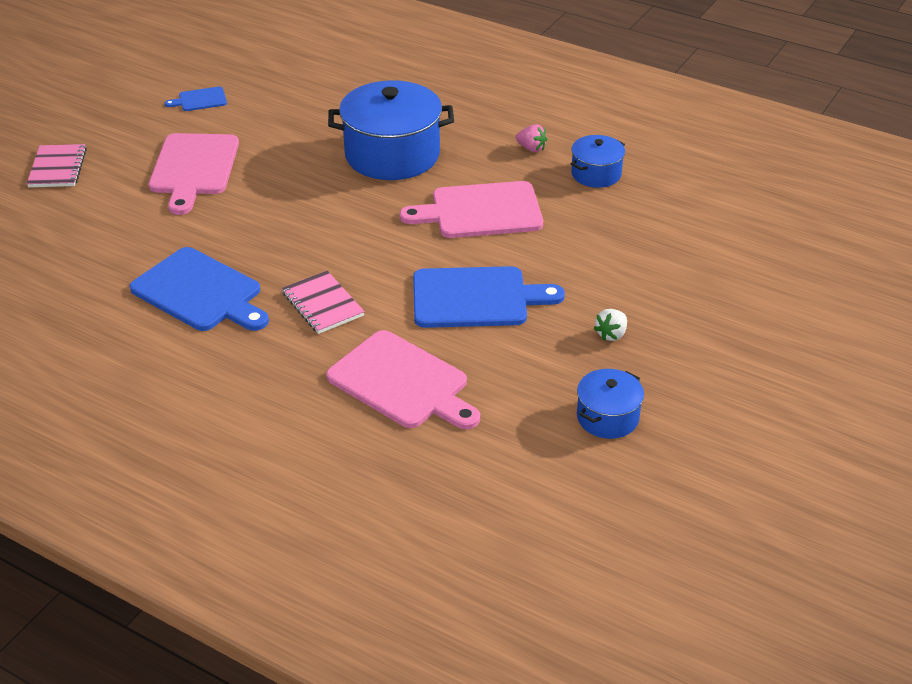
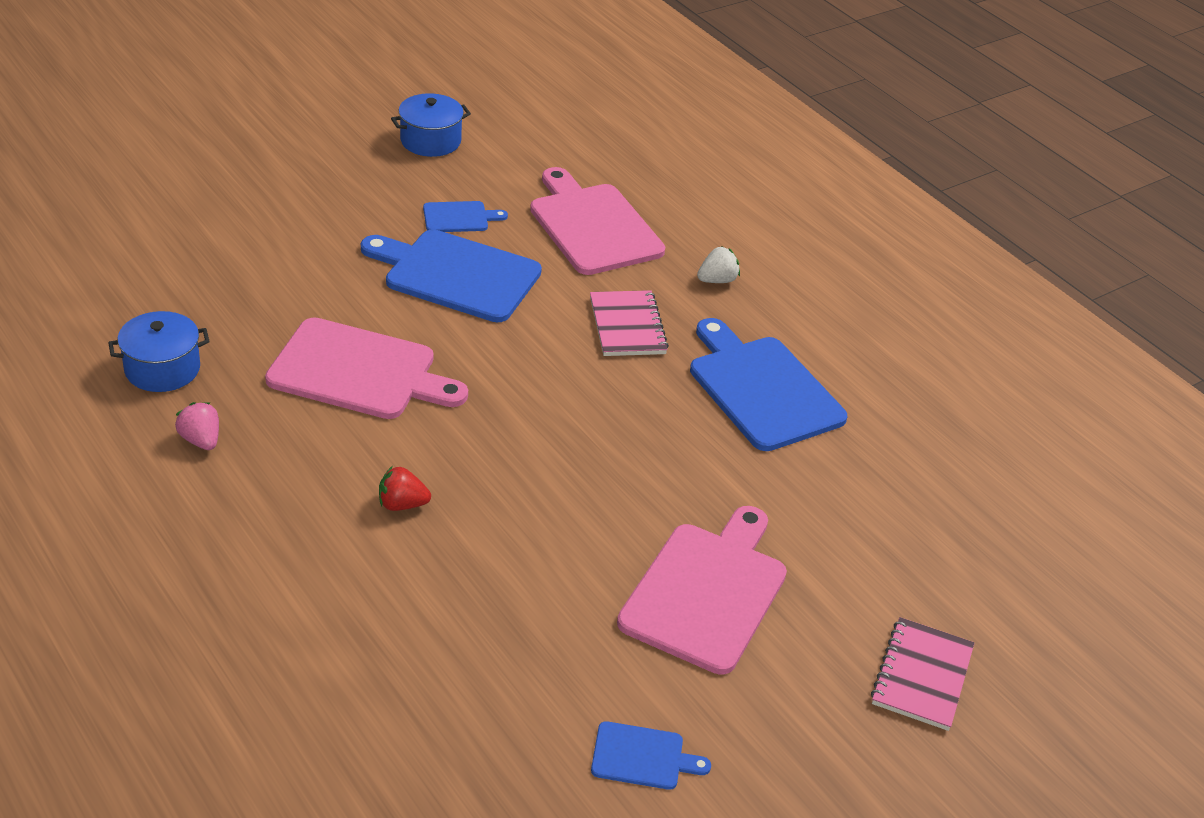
camera: 160 degrees left, 0 degrees up
(392, 155) = (402, 504): blue pot -> red strawberry
(515, 347) = (459, 217): none -> blue cutting board
(611, 334) = (355, 196): white strawberry -> white strawberry (717, 280)

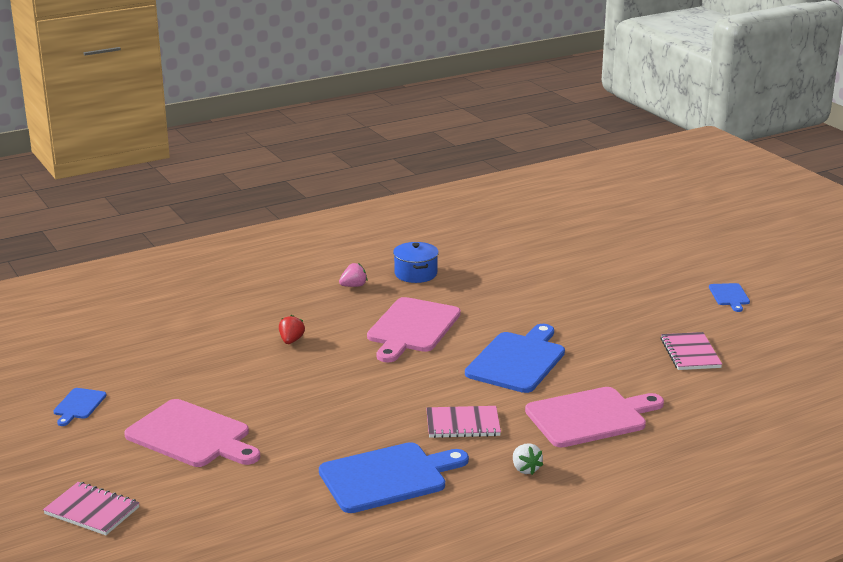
camera: 100 degrees right, 15 degrees down
(430, 141) = (690, 353): blue pot -> pink notebook
(459, 217) = (589, 363): blue cutting board -> blue cutting board (729, 296)

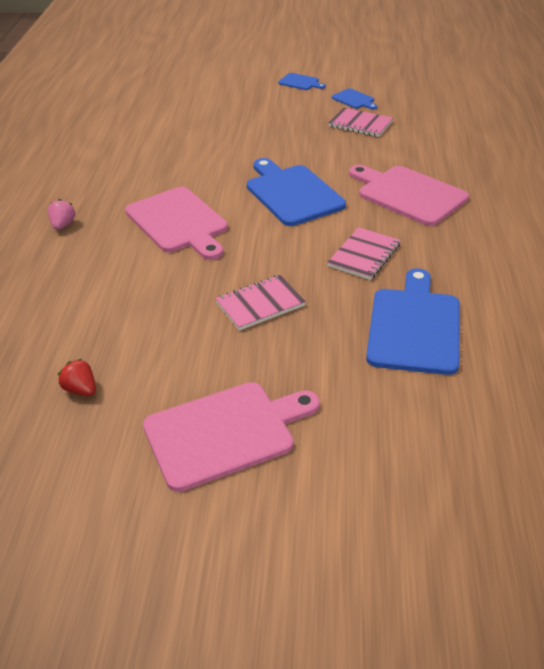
camera: 55 degrees left, 15 degrees up
(79, 405) = (61, 511): blue cutting board -> blue cutting board (354, 100)
(92, 511) = (310, 578): pink notebook -> pink notebook (260, 304)
(291, 341) = (115, 297): red strawberry -> red strawberry (81, 390)
(415, 274) = (89, 187): blue pot -> none
(525, 469) = (459, 251): white strawberry -> none
(590, 417) = (408, 194): pink cutting board -> pink cutting board turned 60 degrees counterclockwise

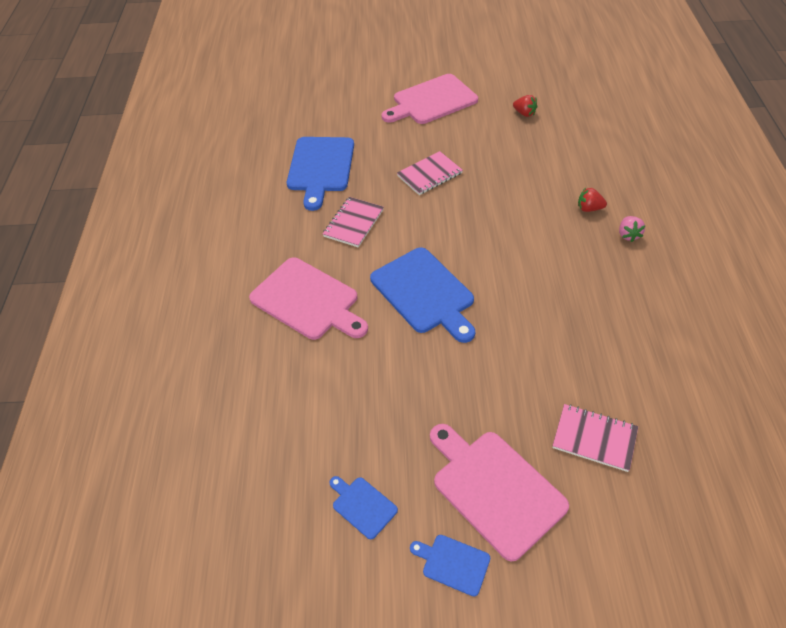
camera: 175 degrees right, 10 degrees up
(84, 252) = (589, 208): none -> red strawberry
(179, 222) = (523, 246): pink cutting board -> pink cutting board (494, 489)
(360, 124) = (354, 434): pink notebook -> pink notebook (594, 438)

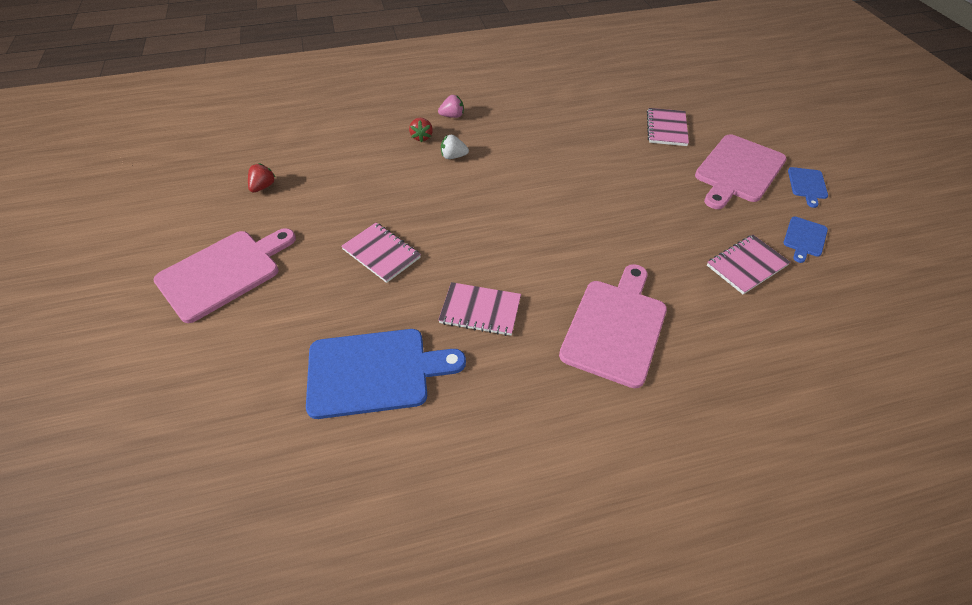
camera: 105 degrees left, 0 degrees up
(341, 427) = (746, 265): none -> pink notebook
(425, 293) = (566, 233): blue cutting board -> none
(432, 101) = (223, 272): pink cutting board -> pink cutting board turned 90 degrees counterclockwise
(554, 228) = (453, 156): none -> white strawberry

